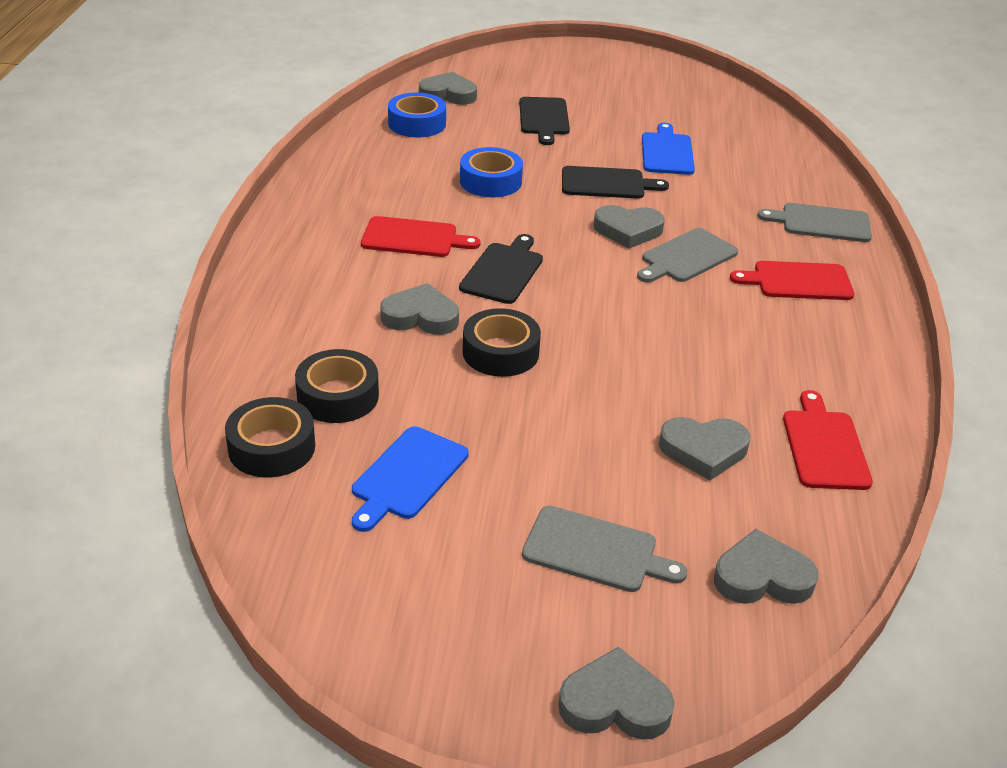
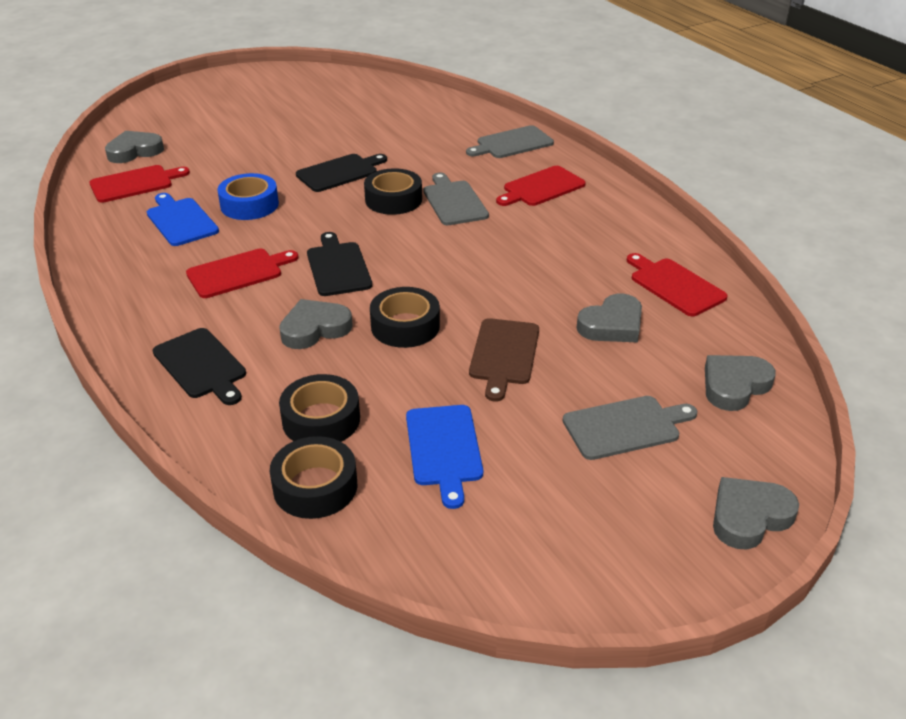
camera: 35 degrees left, 0 degrees up
(417, 124) = (135, 183): blue tape -> red cutting board
(544, 118) = (236, 142): black cutting board -> black cutting board (201, 365)
(560, 423) = (504, 354): none -> brown cutting board
(628, 230) = (393, 200): grey heart -> black tape
(667, 152) = (357, 134): blue cutting board -> blue cutting board (181, 220)
(686, 257) = (454, 201): grey cutting board -> grey cutting board turned 150 degrees clockwise

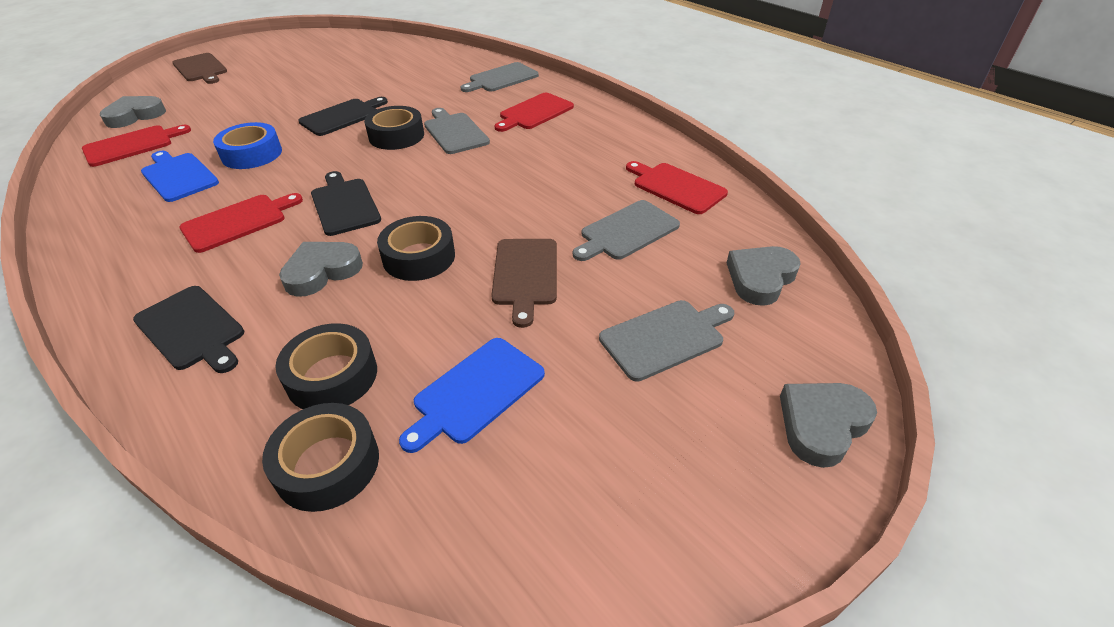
camera: 10 degrees left, 5 degrees up
(195, 103) = (200, 69): none -> brown cutting board
(444, 449) = (475, 392): blue cutting board -> blue cutting board turned 60 degrees clockwise
(612, 325) = (627, 231): grey heart -> grey cutting board

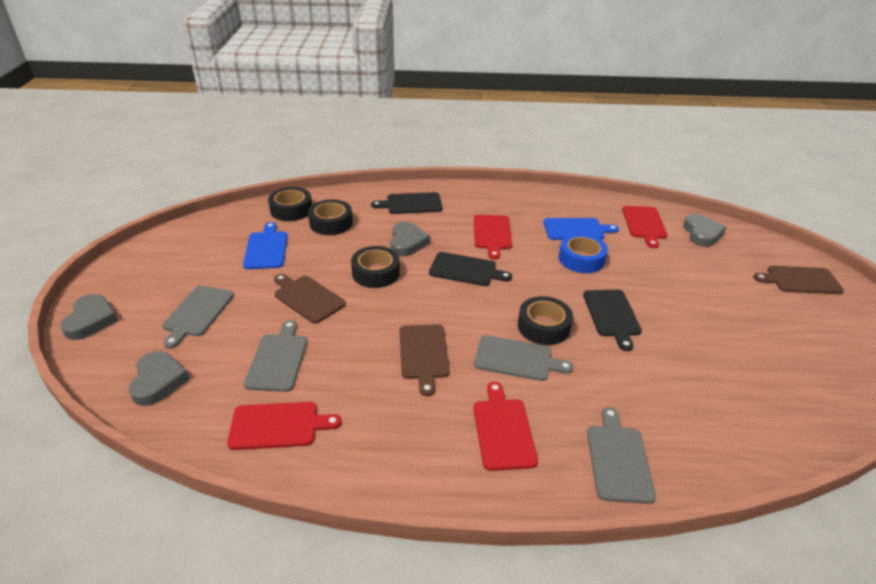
camera: 130 degrees right, 5 degrees down
(507, 168) = (423, 354): none -> brown cutting board

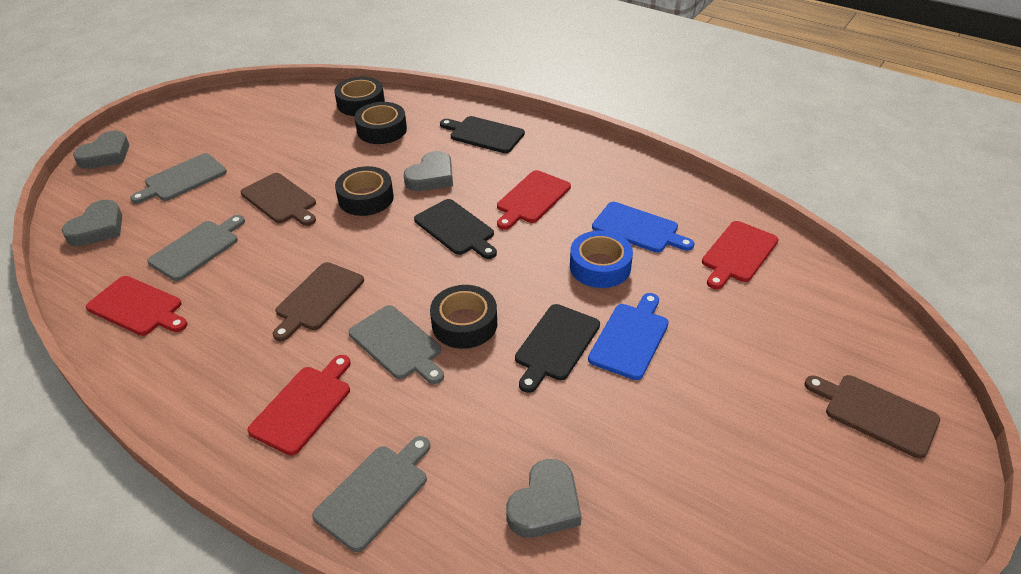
camera: 35 degrees right, 5 degrees up
(266, 248) = (298, 137): blue cutting board -> blue cutting board (630, 338)
(307, 298) = (280, 200): brown cutting board -> brown cutting board turned 150 degrees clockwise
(701, 234) = (806, 295): grey heart -> grey heart (545, 504)

